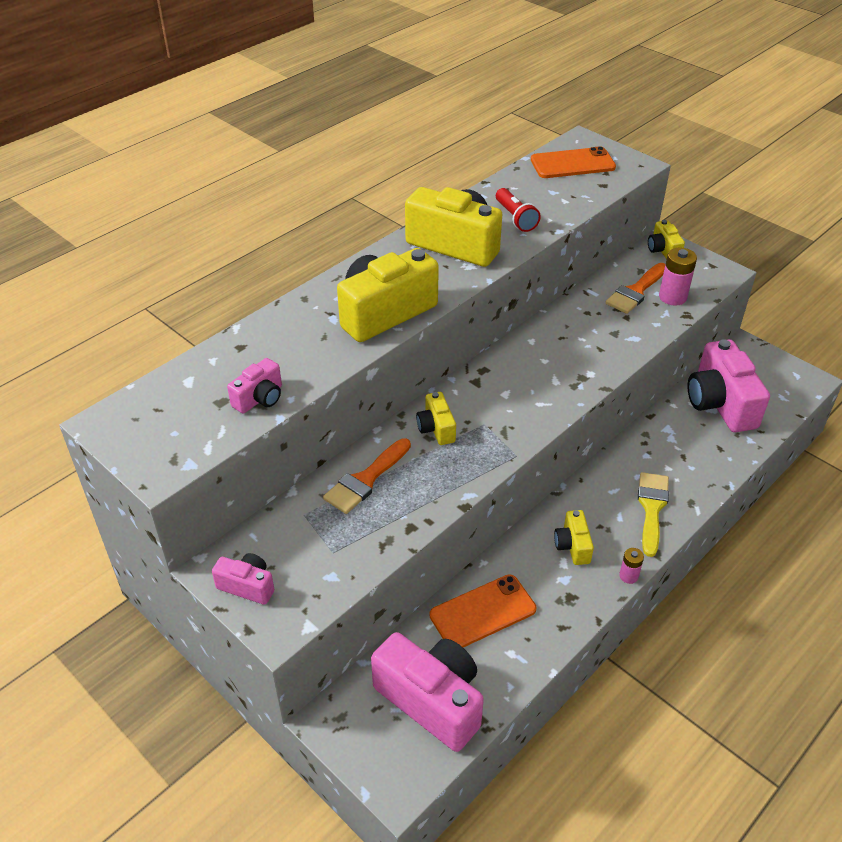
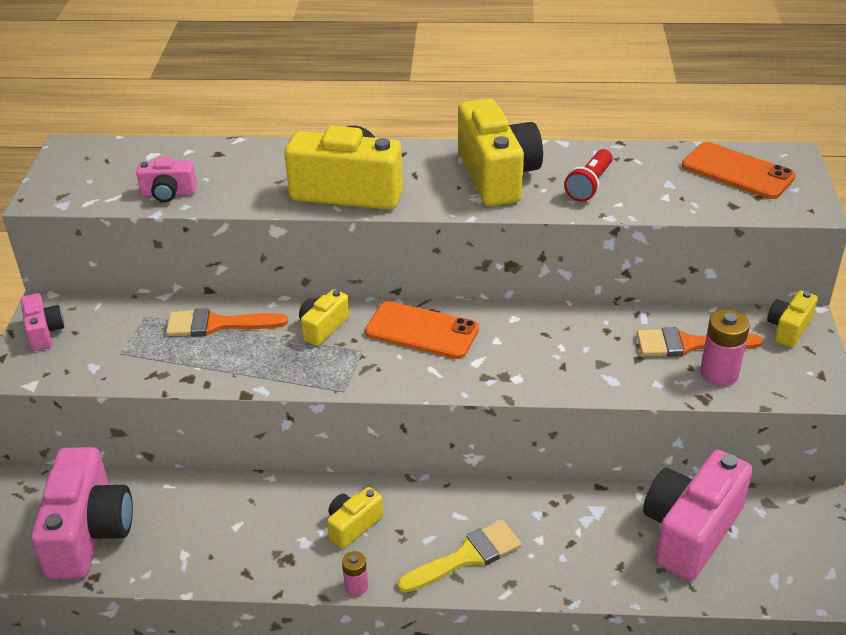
camera: 50 degrees right, 5 degrees down
(482, 612) = (213, 510): orange phone -> orange phone (422, 331)

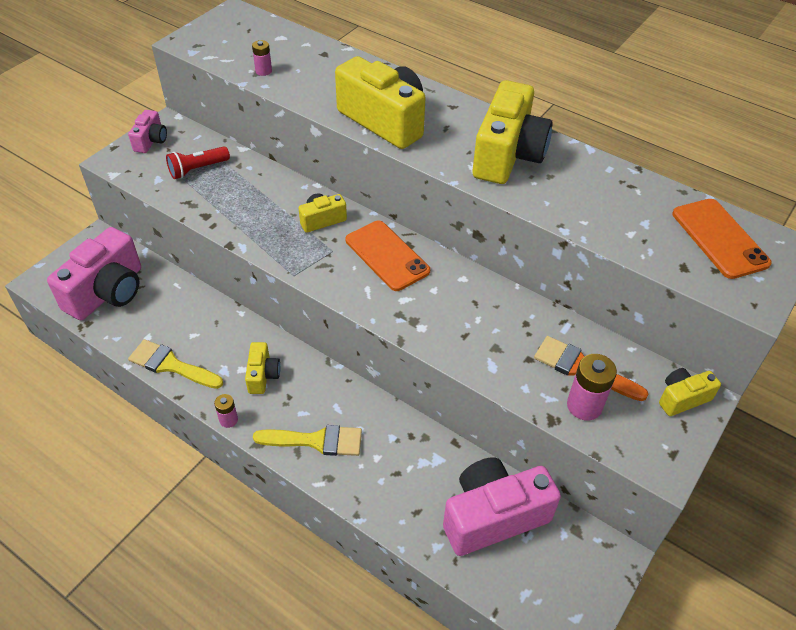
camera: 30 degrees right, 10 degrees up
(168, 193) = (263, 71): pink camera -> pink battery
(217, 324) = (256, 185): orange brush -> none
(239, 568) = (171, 365): none -> yellow brush
(353, 525) = (263, 375): yellow camera -> yellow camera turned 105 degrees clockwise
(589, 185) = (575, 195): red flashlight -> red flashlight (197, 169)

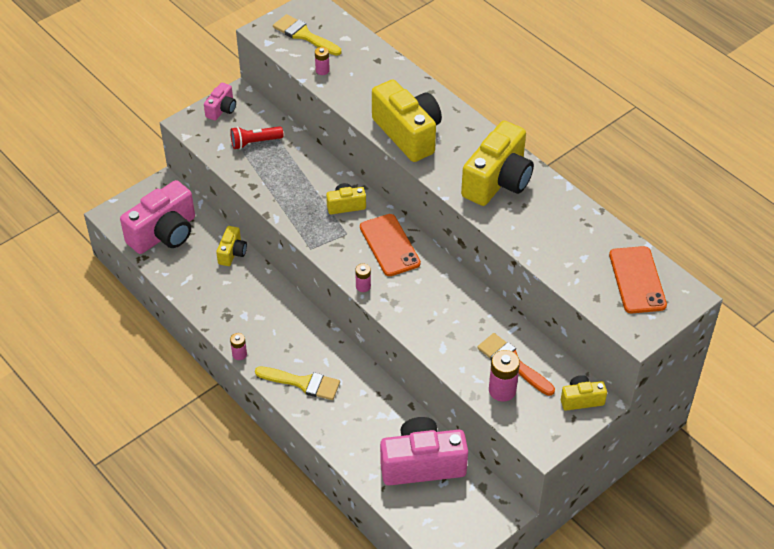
camera: 15 degrees right, 0 degrees up
(171, 365) = (204, 303): yellow brush -> yellow brush (304, 35)
(263, 375) = (274, 325): yellow camera -> yellow camera (232, 253)
(370, 308) = (363, 286): none -> pink battery

